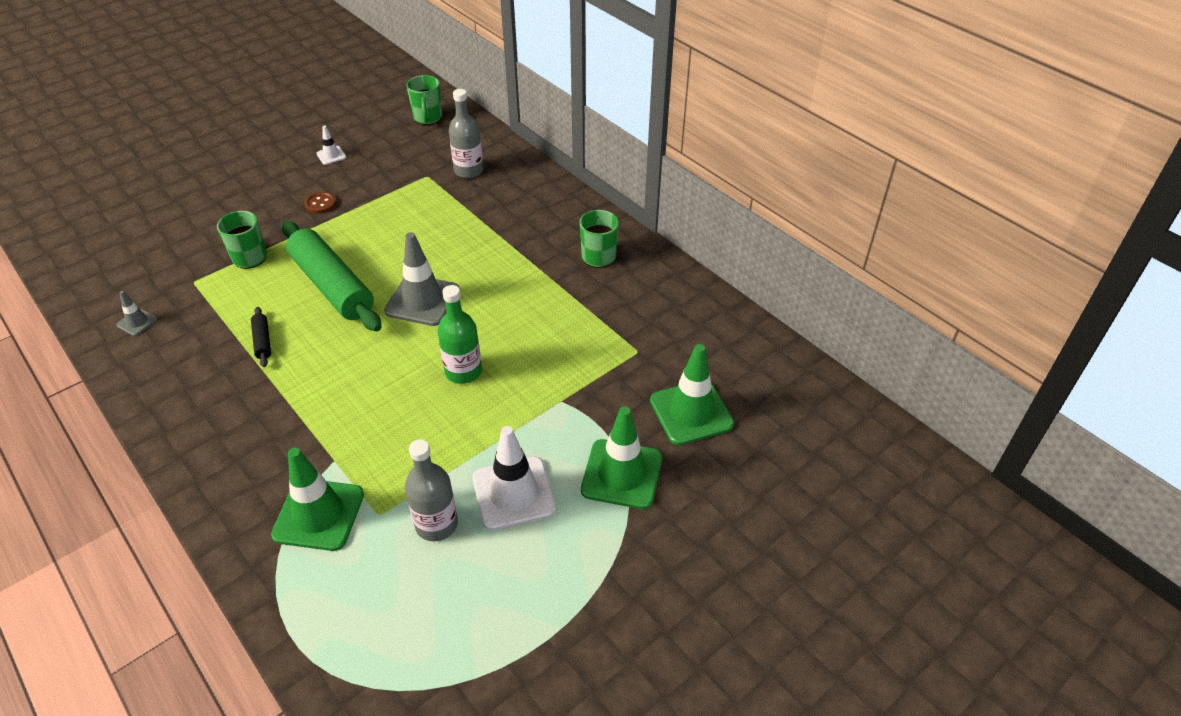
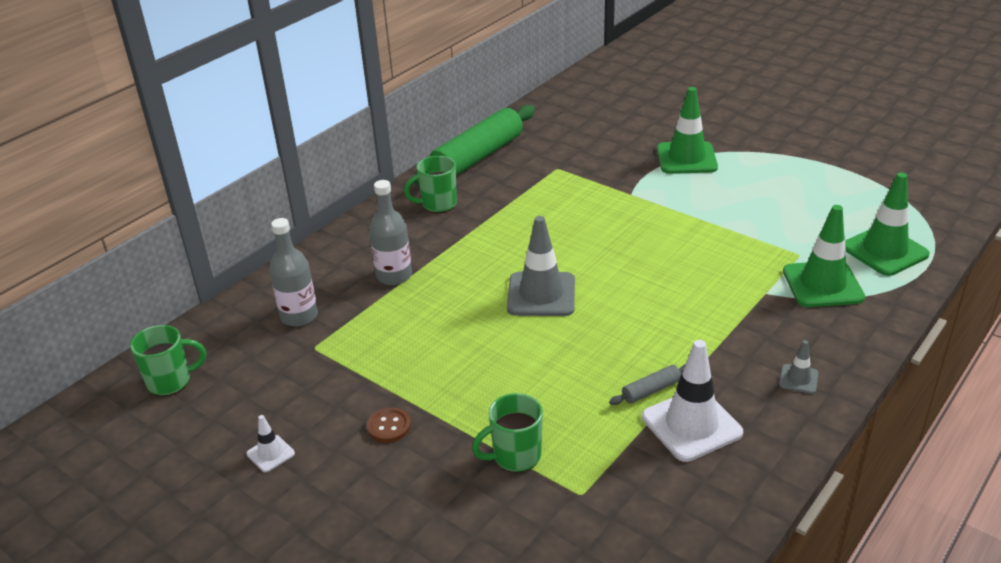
camera: 100 degrees left, 10 degrees down
(137, 322) = (675, 518): grey traffic cone -> grey traffic cone (798, 379)
(262, 341) = (651, 390): black rolling pin -> grey rolling pin
(333, 286) = (543, 365): green rolling pin -> green rolling pin (477, 157)
(436, 524) = (787, 226): grey bottle -> grey bottle (394, 276)
(463, 371) = (624, 248): green bottle -> none
(513, 493) = (735, 198): white traffic cone -> white traffic cone (691, 425)
(691, 412) = (611, 139): green traffic cone -> green traffic cone (884, 251)

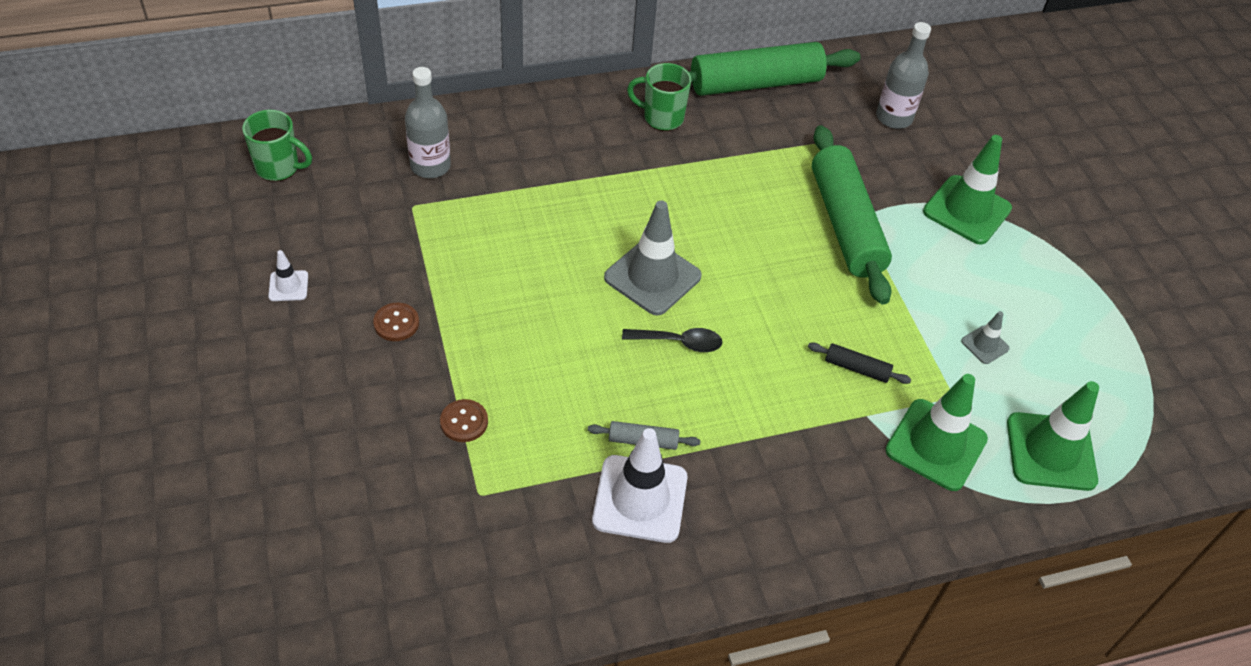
camera: 30 degrees right, 15 degrees up
(394, 276) = (546, 173): grey bottle -> grey bottle (894, 118)
(515, 456) = (464, 422): green mug -> brown button
(604, 321) = (679, 342): none -> black spoon
(627, 201) = (846, 224): none -> green rolling pin
(729, 272) = (857, 368): none -> black rolling pin
(798, 379) = (790, 525): grey traffic cone -> grey traffic cone (985, 345)

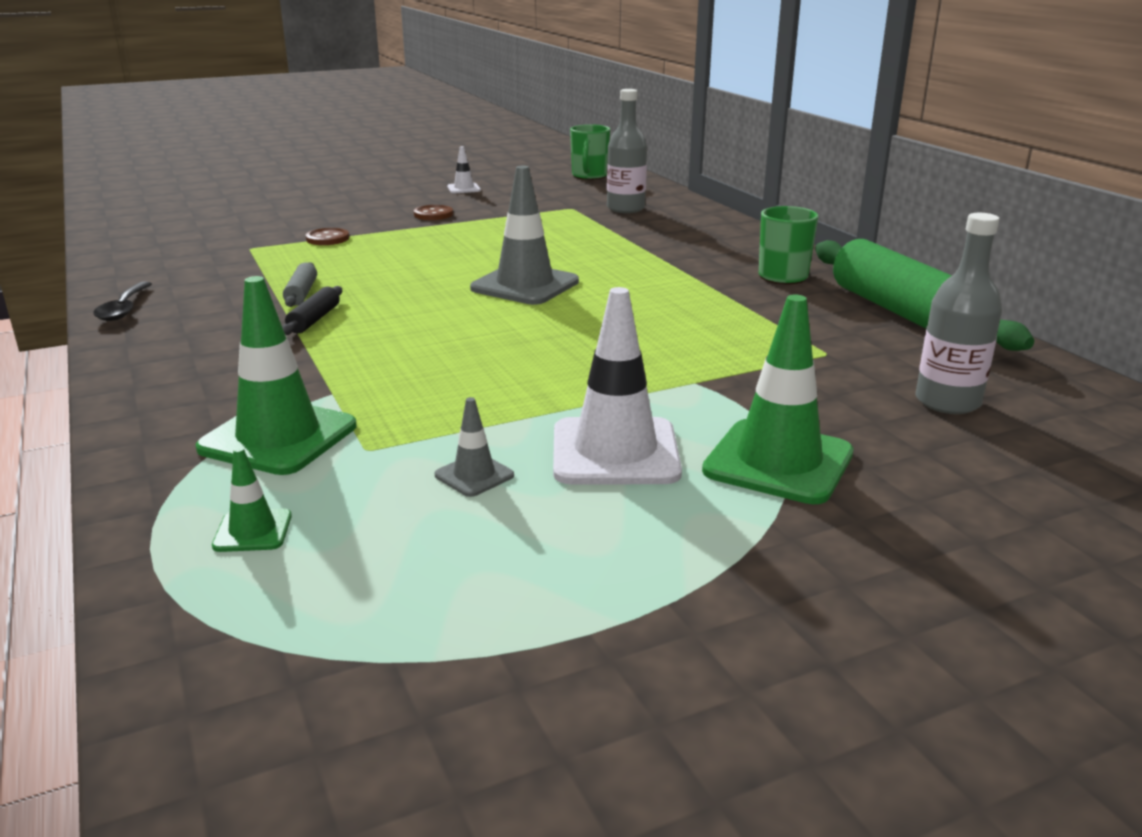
camera: 85 degrees right, 25 degrees down
(640, 499) = (230, 296): white traffic cone -> white traffic cone (615, 452)
(679, 342) = (434, 300): black spoon -> black spoon (124, 309)
(846, 224) = (675, 374): green rolling pin -> none
(857, 368) = (411, 386): black rolling pin -> black rolling pin (314, 320)
(1051, 452) = (253, 531): green traffic cone -> green traffic cone, size x0.48

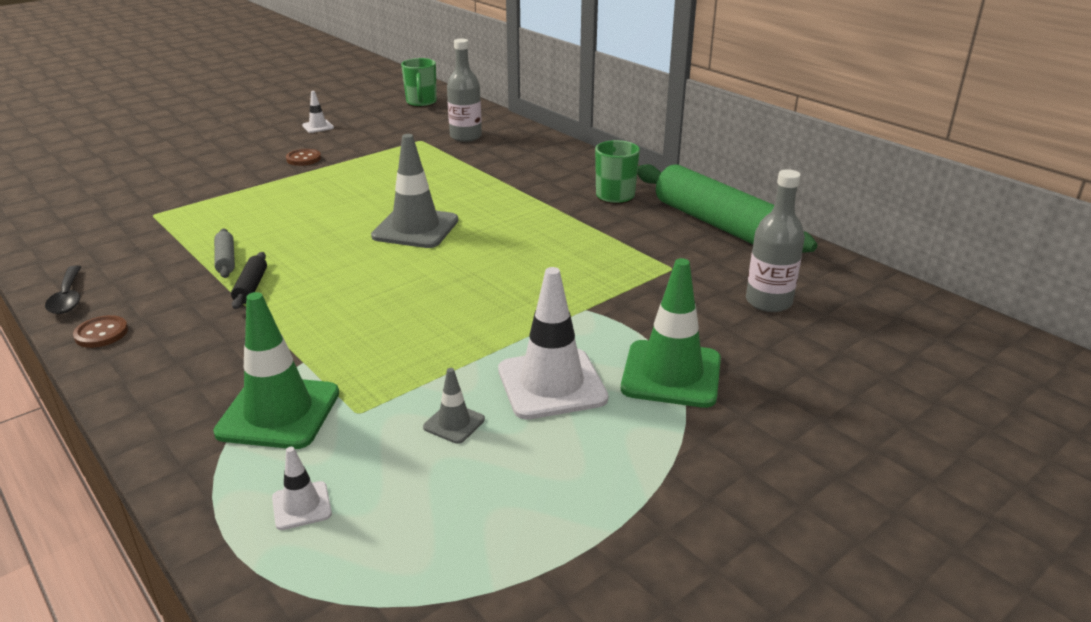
camera: 15 degrees left, 5 degrees up
(253, 531) = (301, 506): green traffic cone -> white traffic cone
(327, 239) = (220, 196): brown button -> brown button (101, 333)

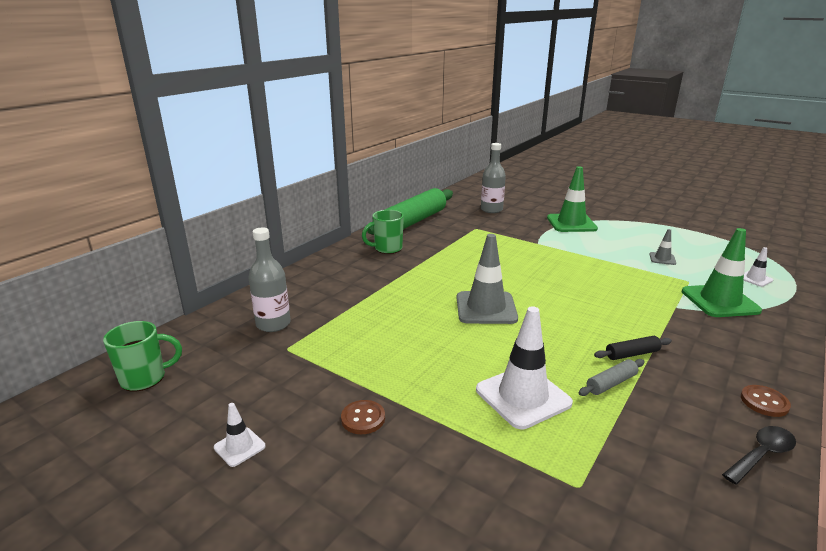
camera: 105 degrees left, 5 degrees down
(551, 384) = (608, 243): white traffic cone -> white traffic cone (523, 396)

